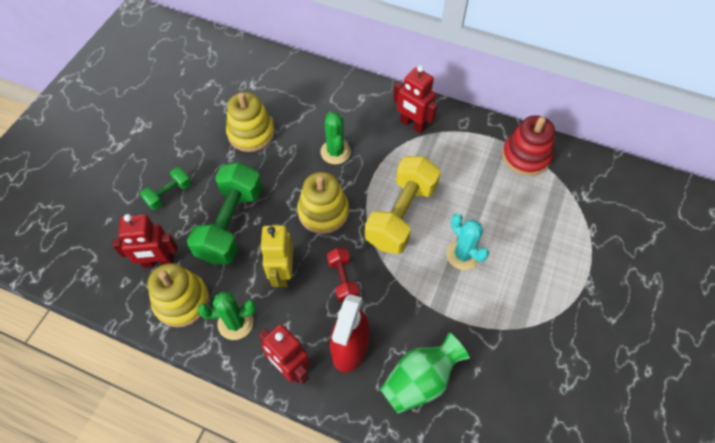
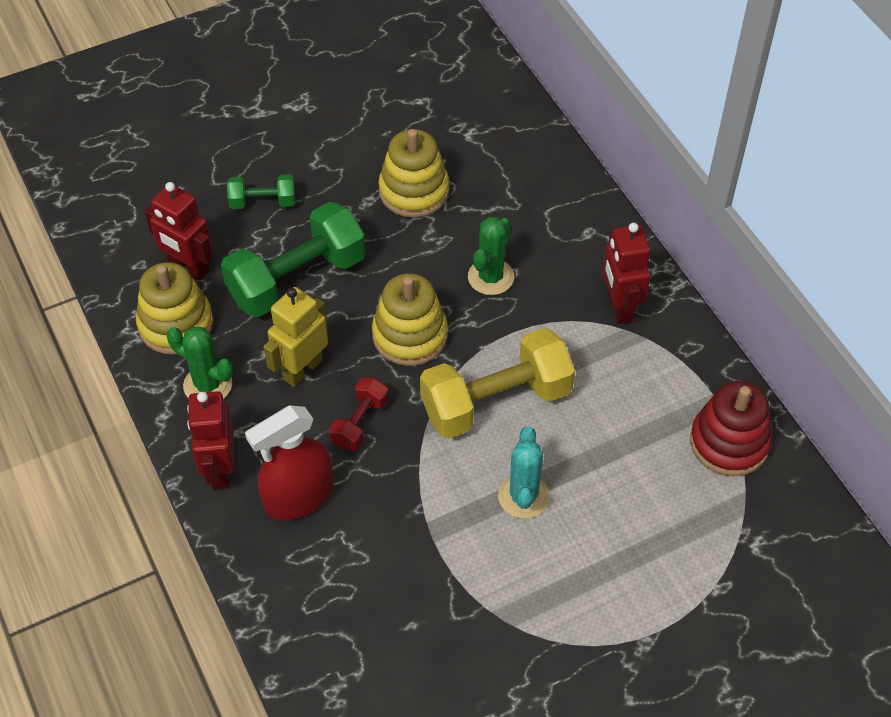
camera: 40 degrees right, 5 degrees down
(420, 380) = (339, 586): green vase -> none

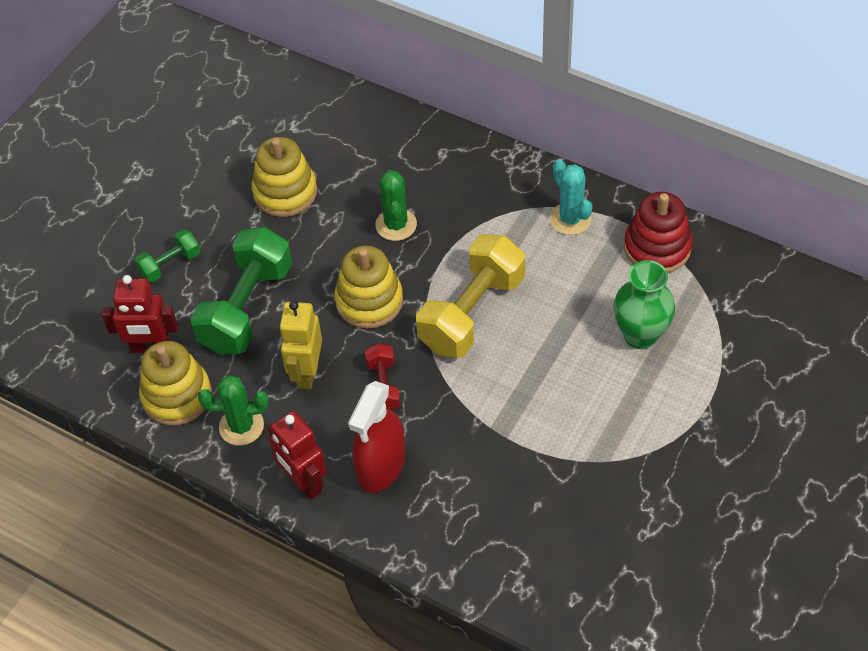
camera: 30 degrees left, 0 degrees up
(523, 496) = (545, 368): turquoise cactus -> turquoise cactus (570, 219)
(619, 307) = (507, 195): red robot -> none
(643, 520) = (640, 335): none -> green vase

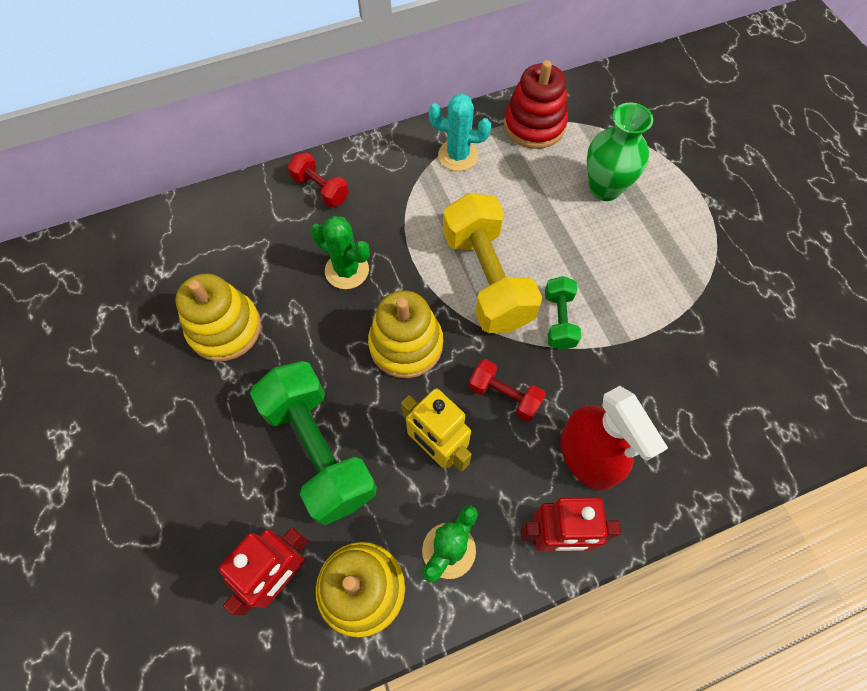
camera: 55 degrees left, 10 degrees up
(170, 264) = (202, 485): green dumbbell -> green dumbbell (559, 320)
(450, 159) = (321, 189): none -> red dumbbell

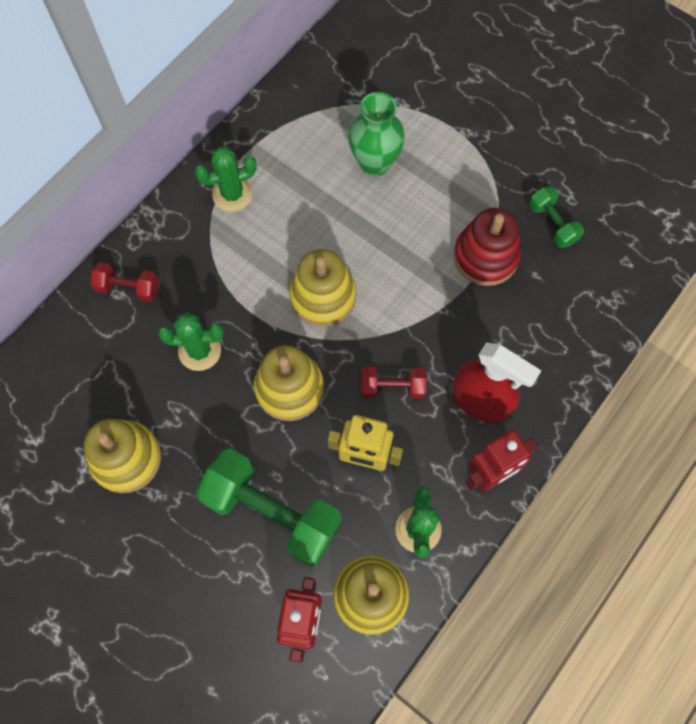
camera: 30 degrees left, 5 degrees up
(458, 155) = (232, 194): turquoise cactus -> green cactus
(487, 279) = (323, 296): yellow dumbbell -> yellow stacking toy
(534, 125) = (282, 131): red stacking toy -> red stacking toy (485, 256)
(559, 320) = (400, 301): green dumbbell -> green dumbbell (552, 224)

